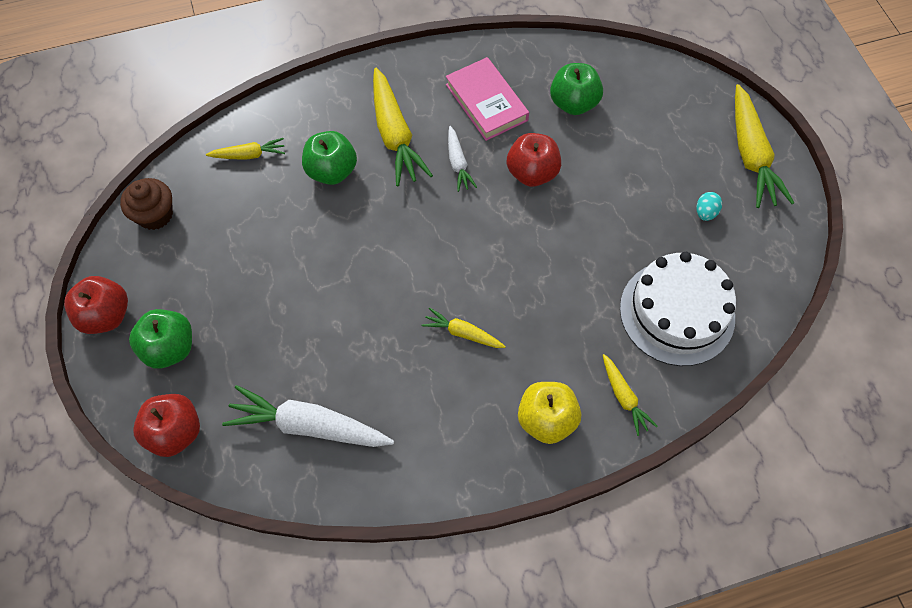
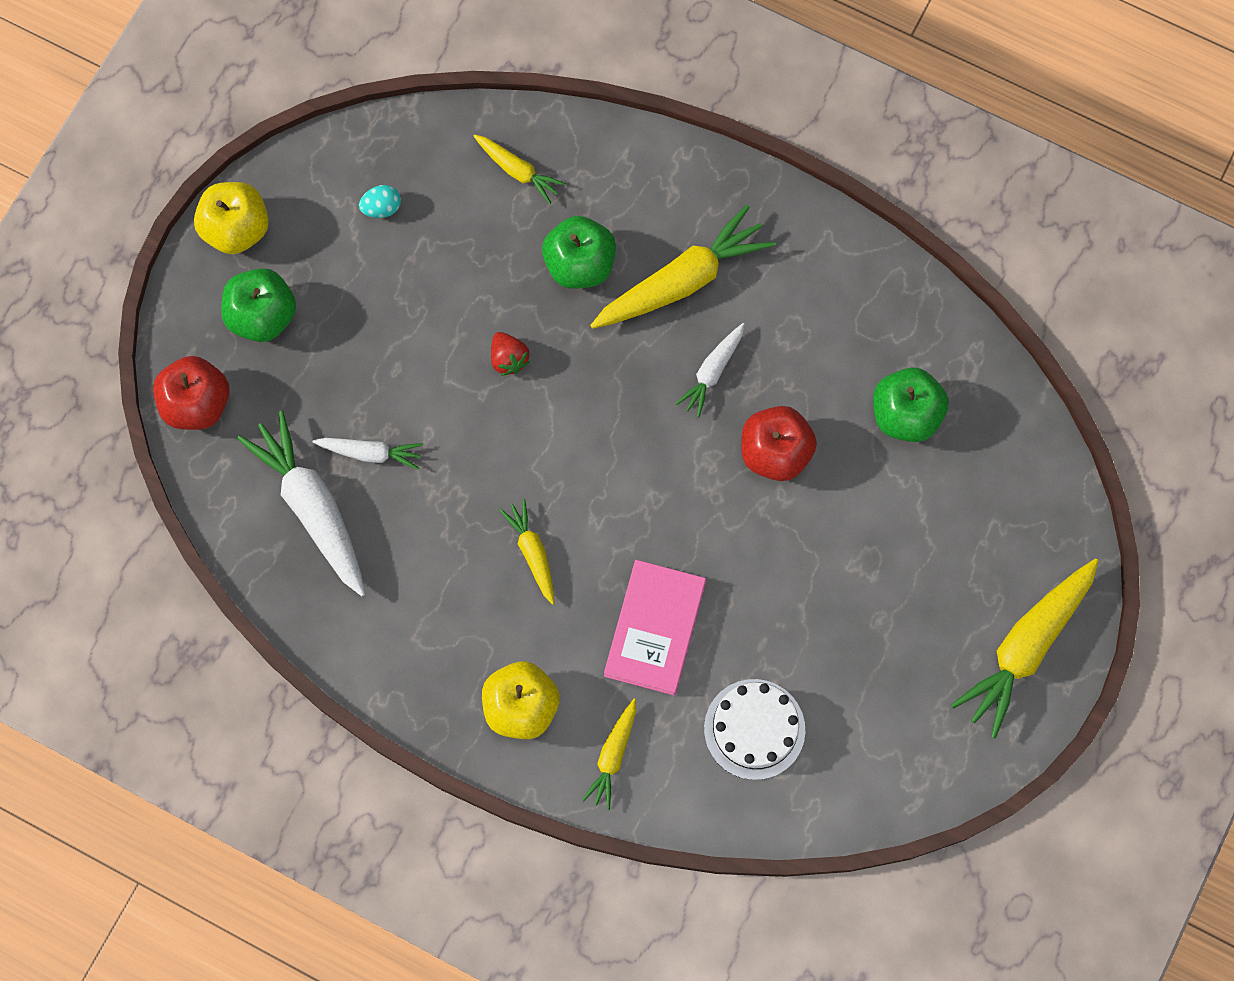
camera: 45 degrees right, 10 degrees up
(106, 316) = (236, 229): red apple -> yellow apple
(155, 215) = (370, 158): brown cupcake -> none
(313, 364) = (371, 453): none -> white carrot
(342, 248) = (508, 359): none -> red strawberry
(395, 135) = (682, 280): yellow carrot -> yellow carrot turned 150 degrees counterclockwise
(486, 102) = (815, 329): pink book -> pink book (654, 629)
(677, 312) = (754, 729): white cake -> white cake, size x0.66
(705, 212) = (902, 661): turquoise egg -> turquoise egg (382, 208)

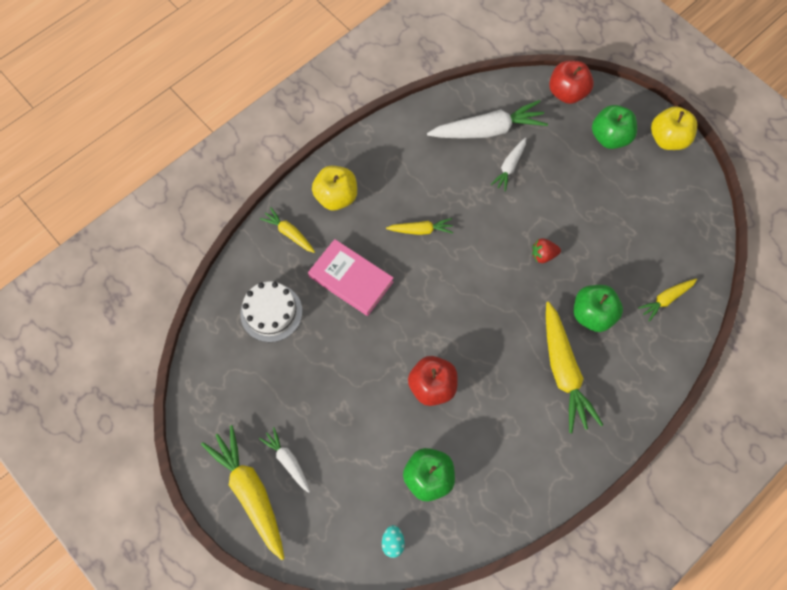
camera: 110 degrees right, 5 degrees down
(382, 208) = (661, 216): turquoise egg -> turquoise egg (393, 542)
(712, 372) = (497, 367): white carrot -> white carrot (287, 460)

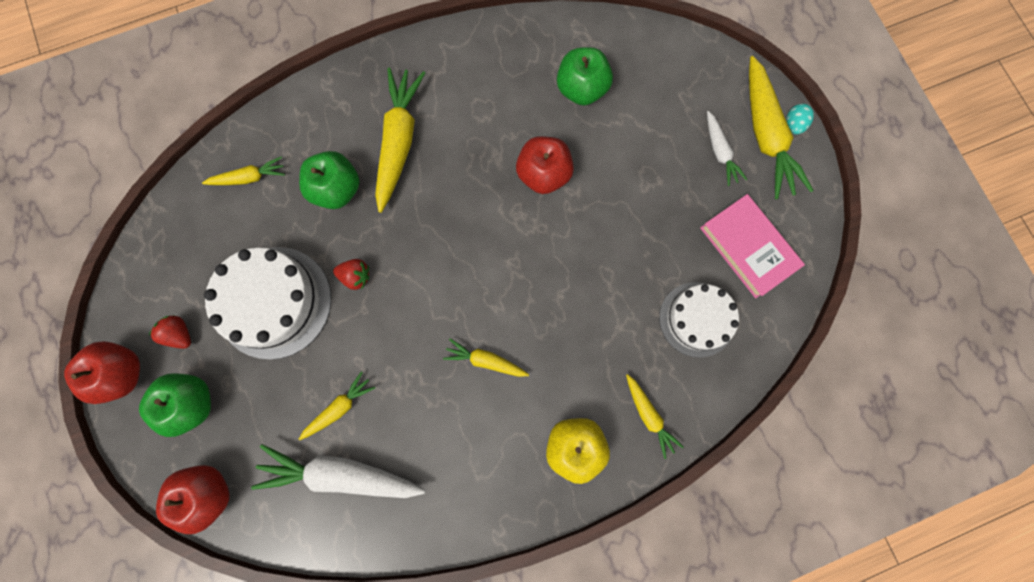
camera: 160 degrees left, 10 degrees up
(351, 279) = (591, 327): pink book -> pink book (748, 247)
(393, 542) = (636, 46): turquoise egg -> turquoise egg (793, 125)
(509, 167) = (339, 407): white carrot -> yellow carrot
(593, 217) = (274, 302): none -> white cake
(646, 175) = (180, 334): none -> red strawberry
(668, 139) = (124, 373): yellow apple -> red apple

